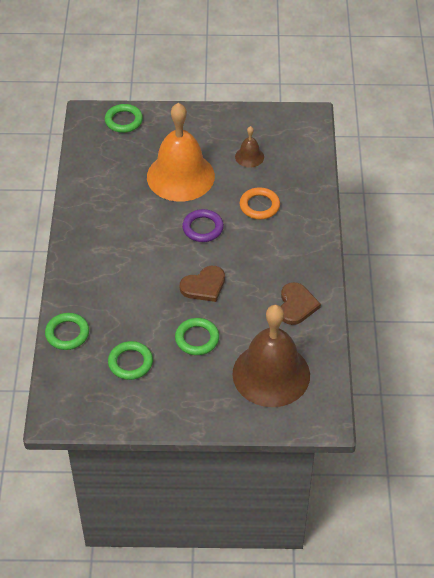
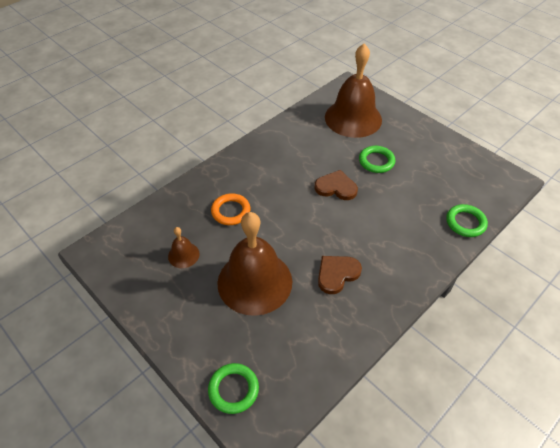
camera: 135 degrees left, 0 degrees up
(130, 362) = (434, 176): green ring -> none
(180, 176) = (254, 282): orange bell -> brown bell
(203, 228) = (290, 226): purple ring -> none
(296, 305) = (293, 138): brown heart -> brown heart (337, 274)

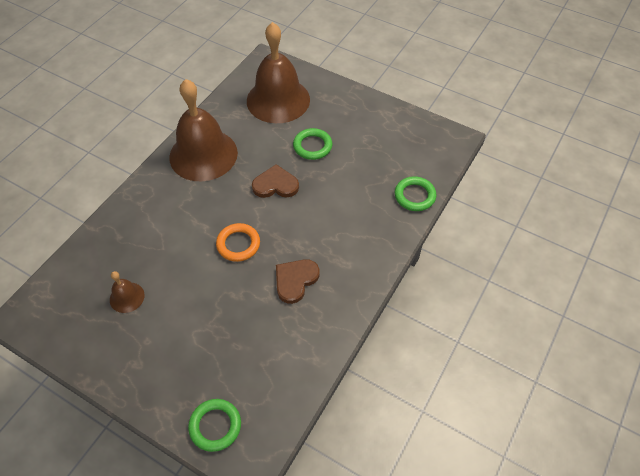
camera: 15 degrees left, 5 degrees up
(231, 211) = (167, 236): orange ring -> orange ring (238, 244)
(254, 282) = (211, 309): brown bell -> brown bell (203, 154)

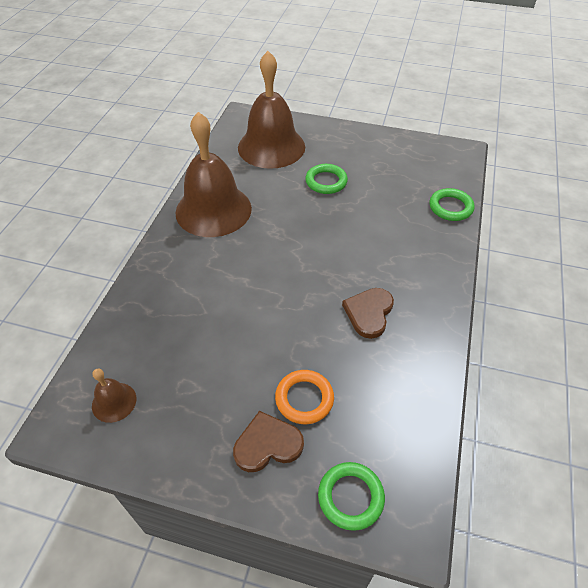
camera: 15 degrees left, 5 degrees down
(127, 297) = (183, 374): brown bell -> brown bell (114, 402)
(238, 244) = (290, 290): orange ring -> orange ring (304, 399)
(275, 185) = (304, 224): brown heart -> brown heart (267, 444)

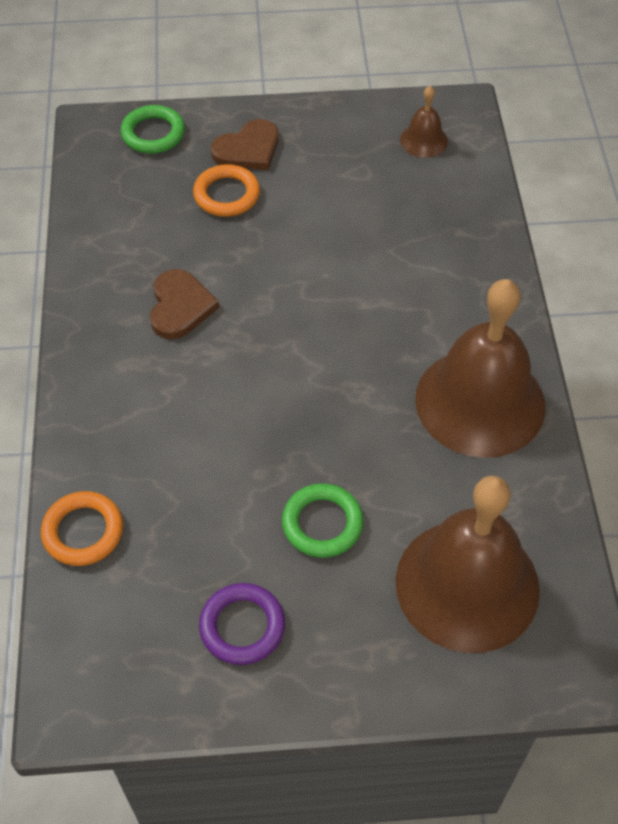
camera: 160 degrees right, 5 degrees up
(378, 157) = (242, 626): none -> purple ring
(450, 207) = (83, 531): green ring -> orange ring

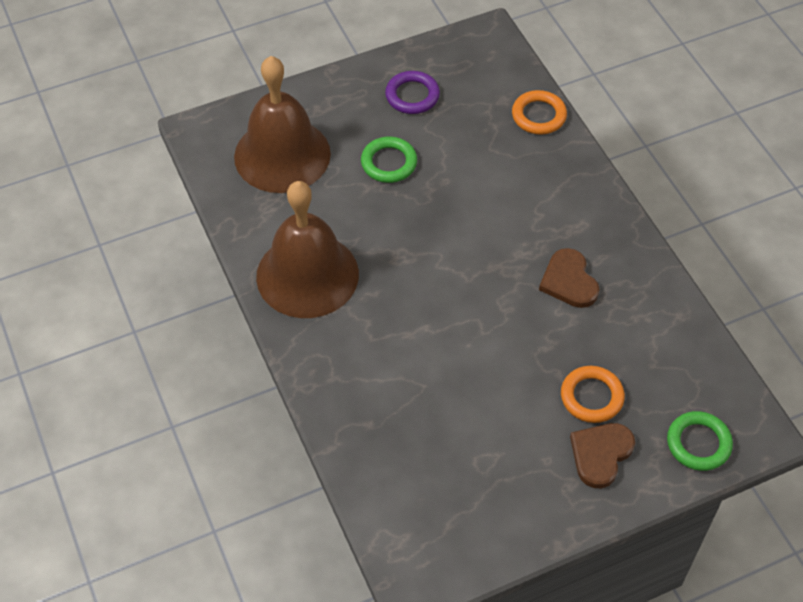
camera: 160 degrees right, 0 degrees up
(424, 140) = (438, 522): brown bell -> none

